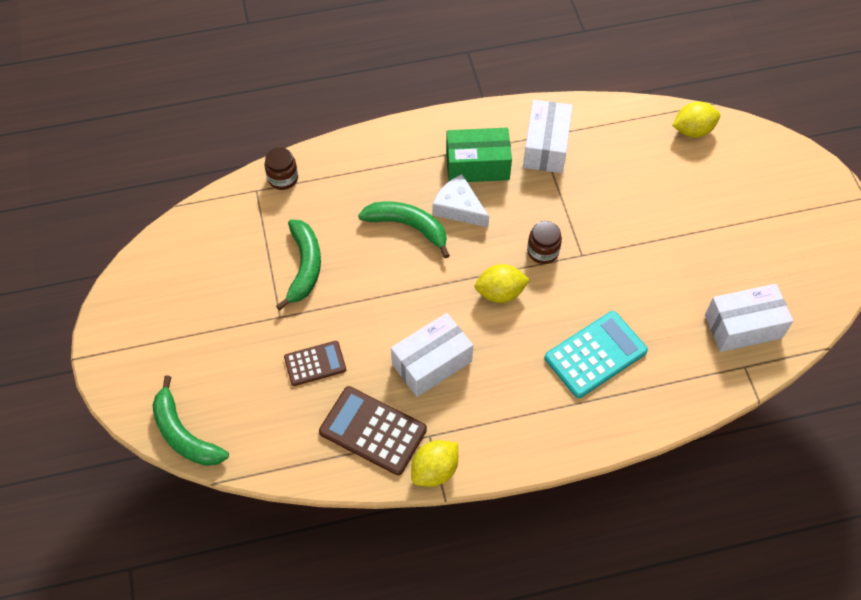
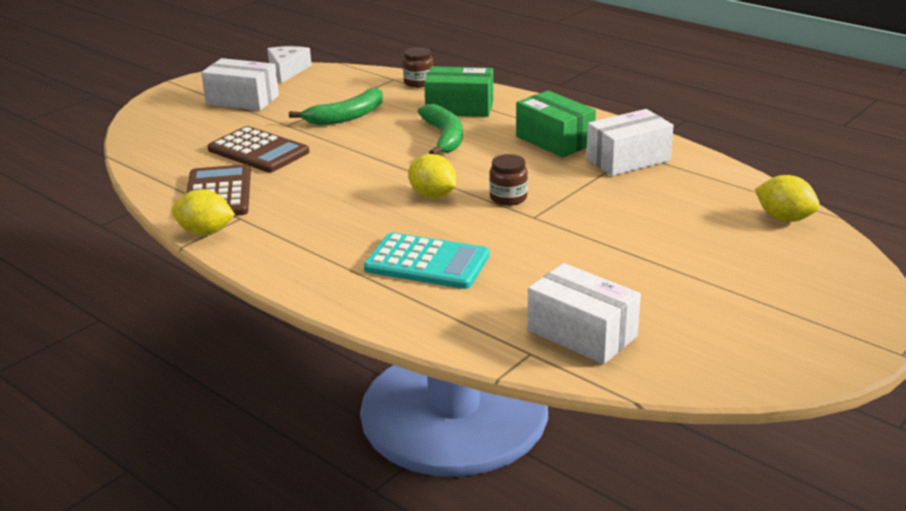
camera: 55 degrees right, 30 degrees down
(184, 434) = (140, 132): green banana -> none
(315, 363) = (258, 151): brown calculator -> brown calculator, size x1.62
(362, 183) = (460, 107): none -> green box
(431, 363) = (317, 193): white box -> white box (242, 100)
(459, 208) = (496, 149): white cheese -> white cheese (287, 70)

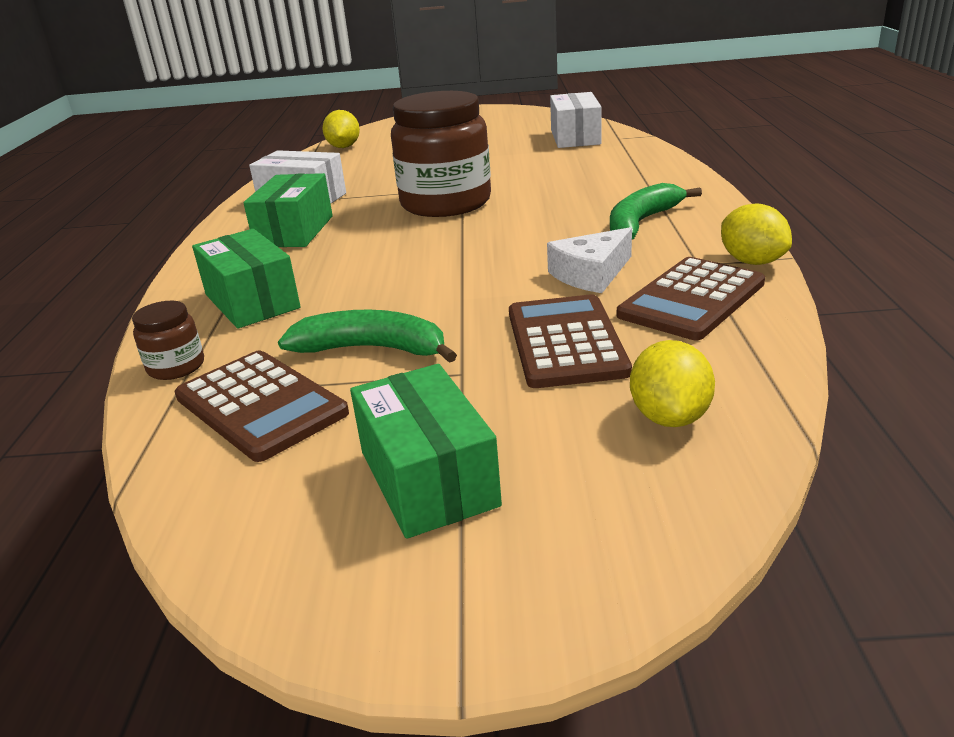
camera: 130 degrees left, 0 degrees up
(242, 100) = (428, 478): white box -> green box
(287, 70) = (216, 534): white cheese -> white cheese (591, 274)
(349, 89) = (260, 405): none -> brown calculator
(427, 262) = (592, 185): turquoise calculator -> none
(433, 195) = (492, 223): yellow lemon -> yellow lemon (669, 417)
(444, 137) = (355, 272): green banana -> green banana (641, 223)
(508, 198) = (445, 203): brown jar -> brown jar, size x2.34

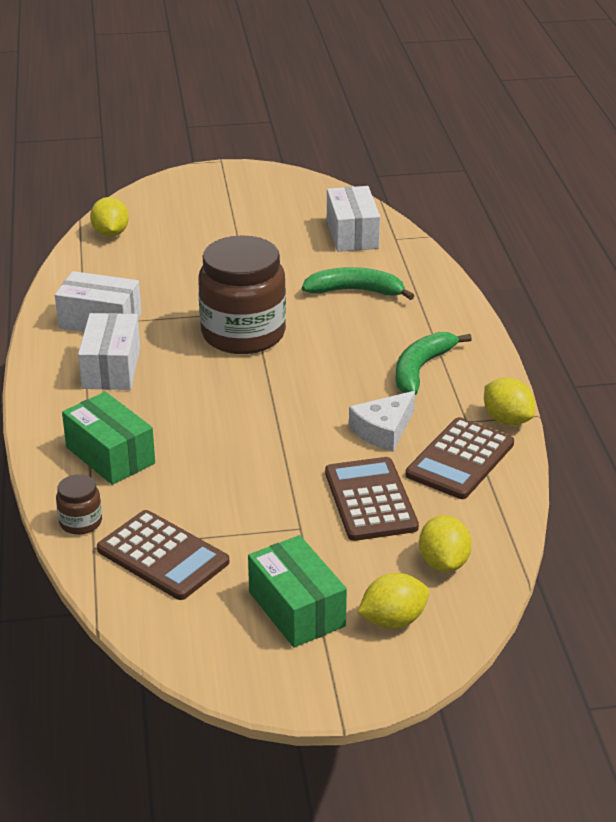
camera: 10 degrees left, 5 degrees up
(295, 231) = (111, 368): green box -> white box
(372, 349) = (228, 506): green banana -> green banana (355, 291)
(582, 499) = (393, 620): none -> yellow lemon

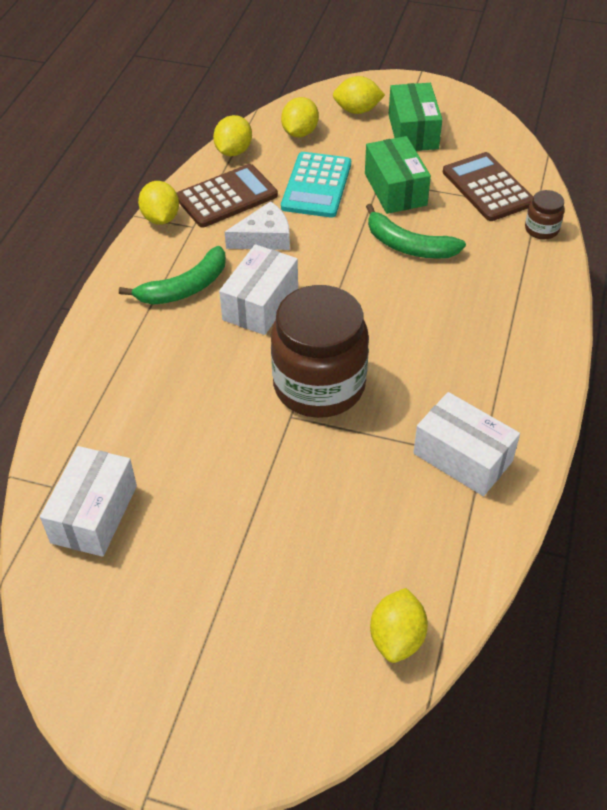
camera: 155 degrees left, 15 degrees up
(110, 455) = (501, 281): green box -> green box (395, 189)
(111, 368) = (471, 381): white box -> white box (260, 304)
(355, 291) = (166, 410): green banana -> green banana (409, 246)
(370, 500) = (316, 186): brown calculator -> turquoise calculator
(502, 513) = (233, 151): none -> yellow lemon

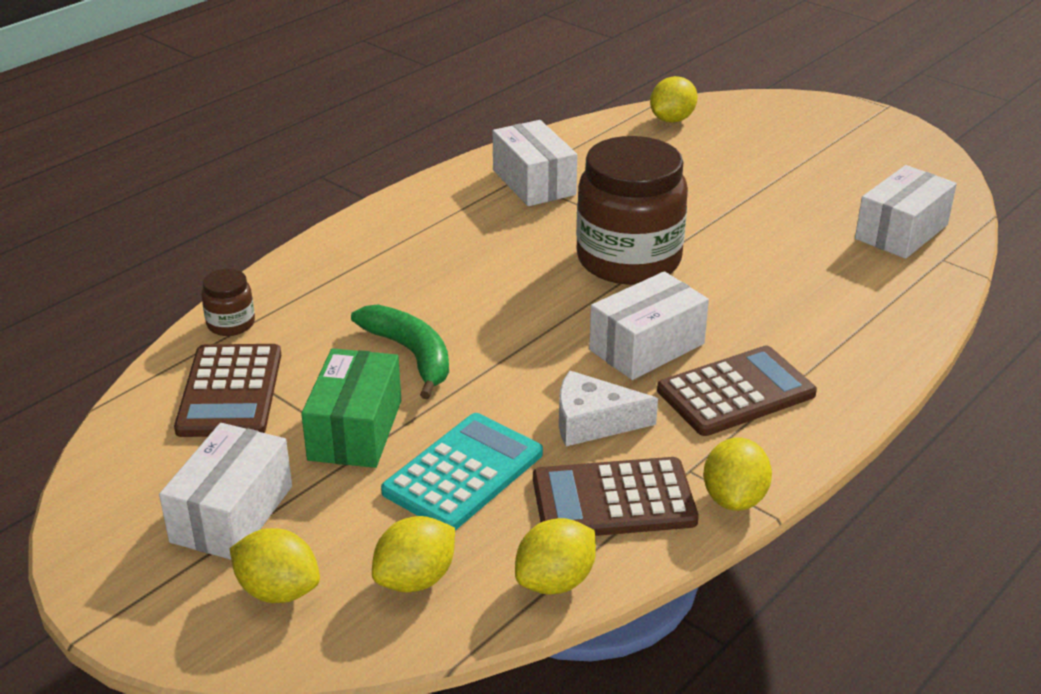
camera: 155 degrees left, 15 degrees down
(185, 287) = (736, 392): green banana -> brown calculator
(413, 132) = (232, 514): green box -> white box

